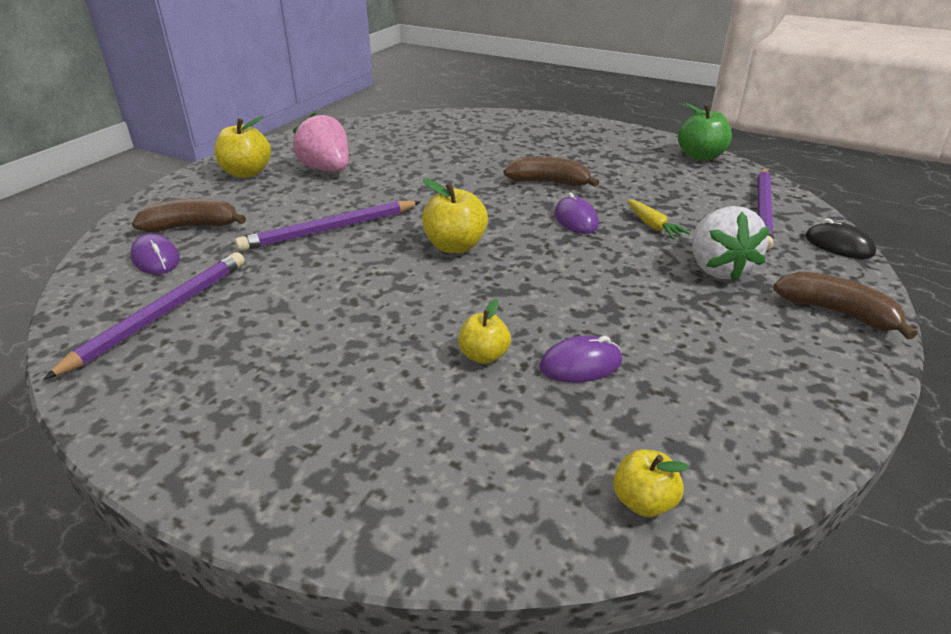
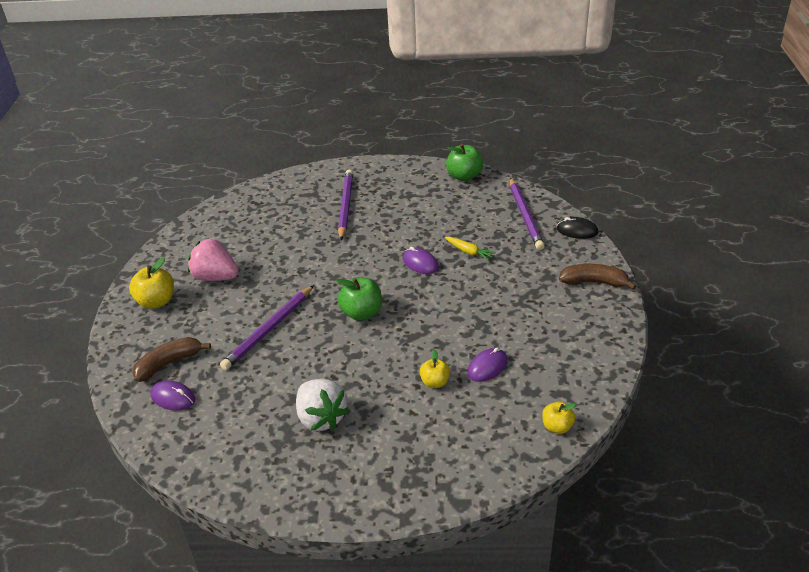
camera: 25 degrees left, 5 degrees up
(161, 315) = (224, 434): purple pencil -> purple pencil (346, 206)
(455, 246) = (362, 313): yellow apple -> green apple
(549, 182) = (382, 235): brown banana -> none
(718, 269) = (522, 273): white strawberry -> white strawberry (321, 418)

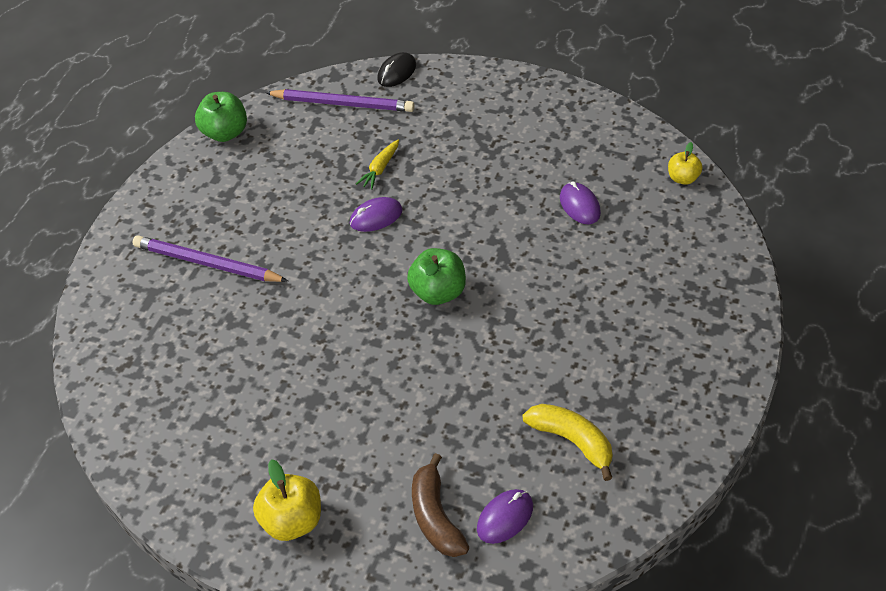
camera: 70 degrees left, 10 degrees up
(215, 277) = (277, 439): pink strawberry -> none
(245, 418) = (572, 441): none -> yellow banana
(269, 329) = (422, 392): purple pencil -> none
(321, 418) = (600, 366): white strawberry -> none
(435, 382) = (584, 253): yellow apple -> none
(469, 252) = (380, 169): yellow carrot -> yellow carrot turned 150 degrees clockwise
(594, 282) = (489, 87): brown banana -> none

